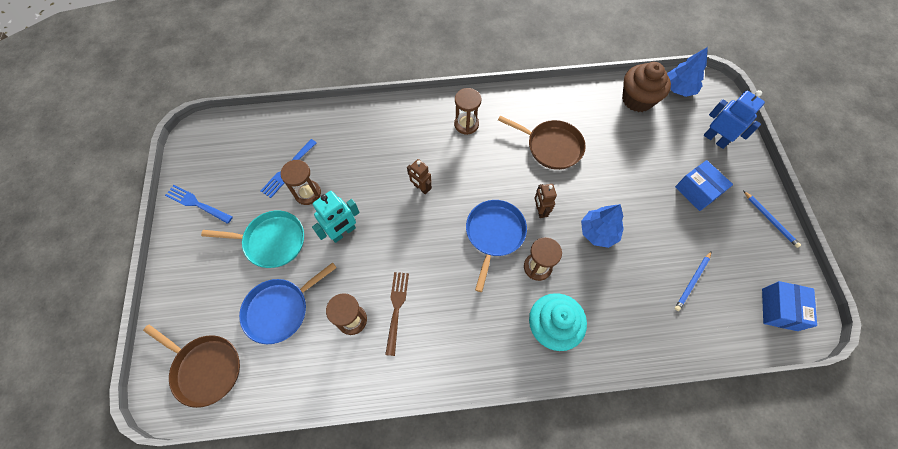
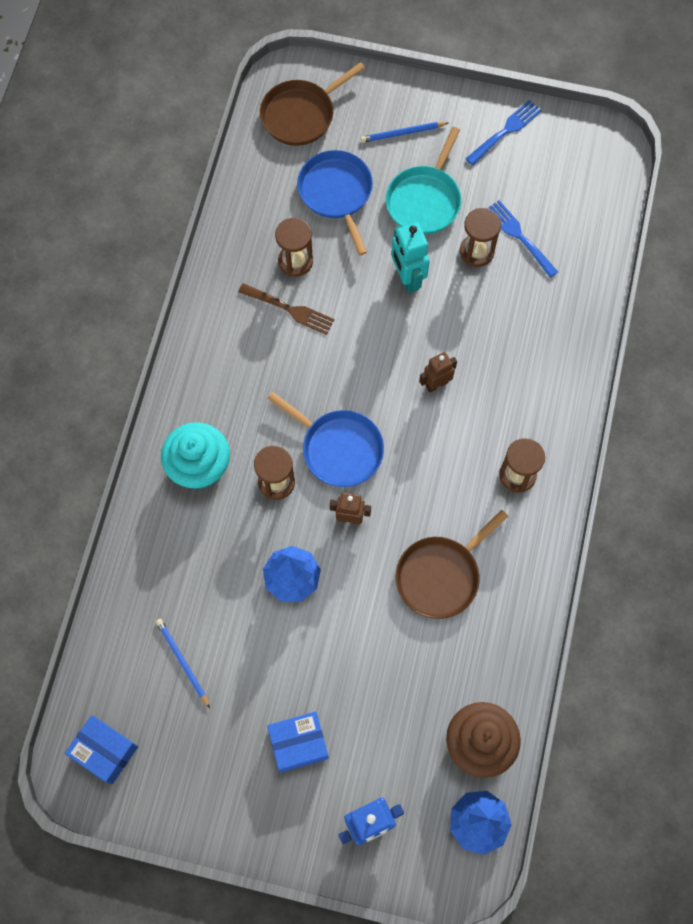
camera: 110 degrees right, 5 degrees up
(770, 220) = (218, 822): blue pencil -> blue pencil (402, 133)

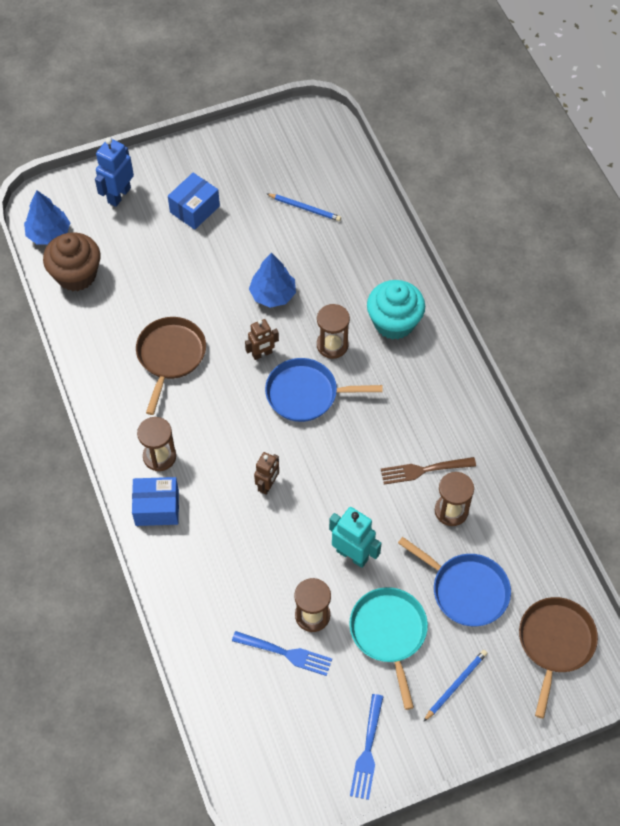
camera: 145 degrees right, 10 degrees down
(105, 751) = (311, 139): blue box -> blue box (157, 508)

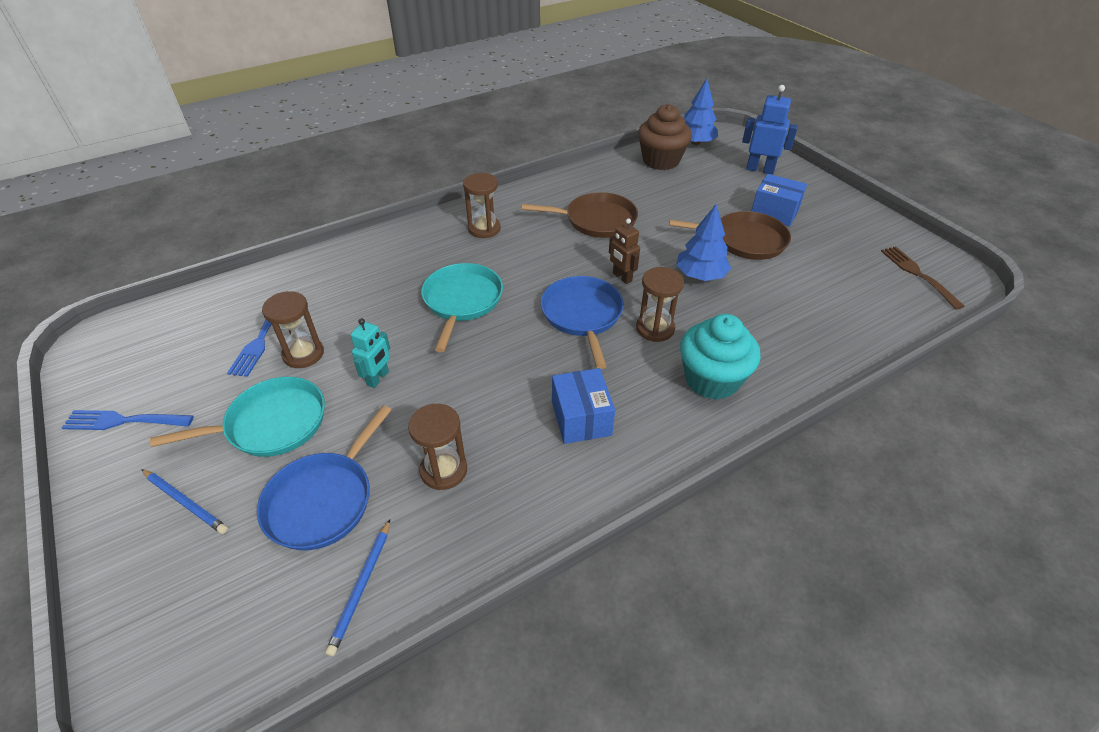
camera: 80 degrees right, 15 degrees down
(157, 508) = (429, 235): blue box -> blue box (581, 418)
(268, 485) = (462, 301): brown robot -> turquoise pan
(305, 208) = (829, 285): blue pencil -> blue pencil (361, 587)
(352, 555) = (378, 378): turquoise robot -> turquoise robot, size x0.66
(424, 470) = (502, 434): brown fork -> brown fork (918, 275)
(555, 643) = (224, 630): brown pan -> brown pan (745, 240)

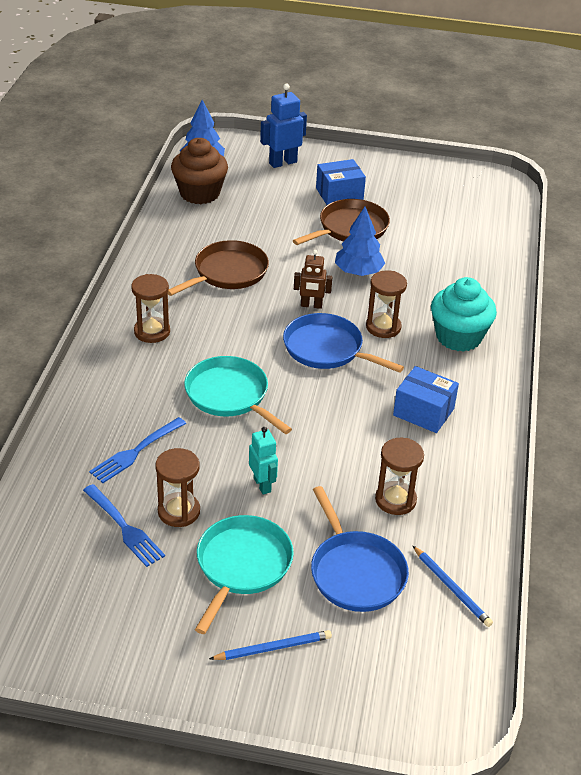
camera: 50 degrees left, 5 degrees down
(125, 421) = (128, 652): blue fork -> blue fork (136, 451)
(918, 275) = (477, 193): brown fork -> none

